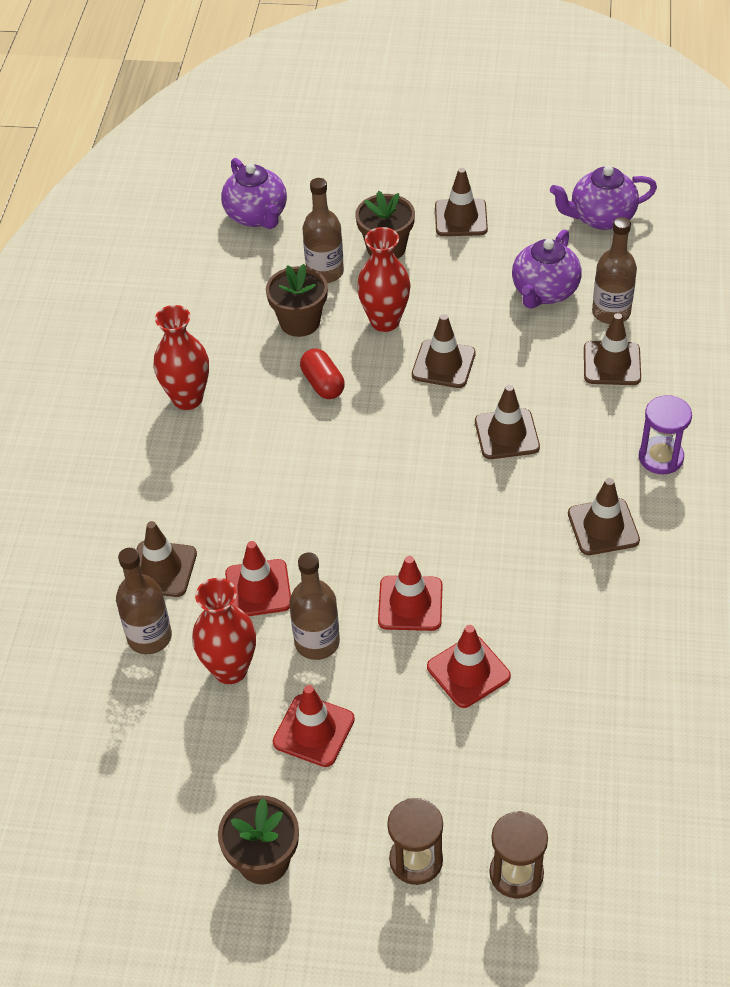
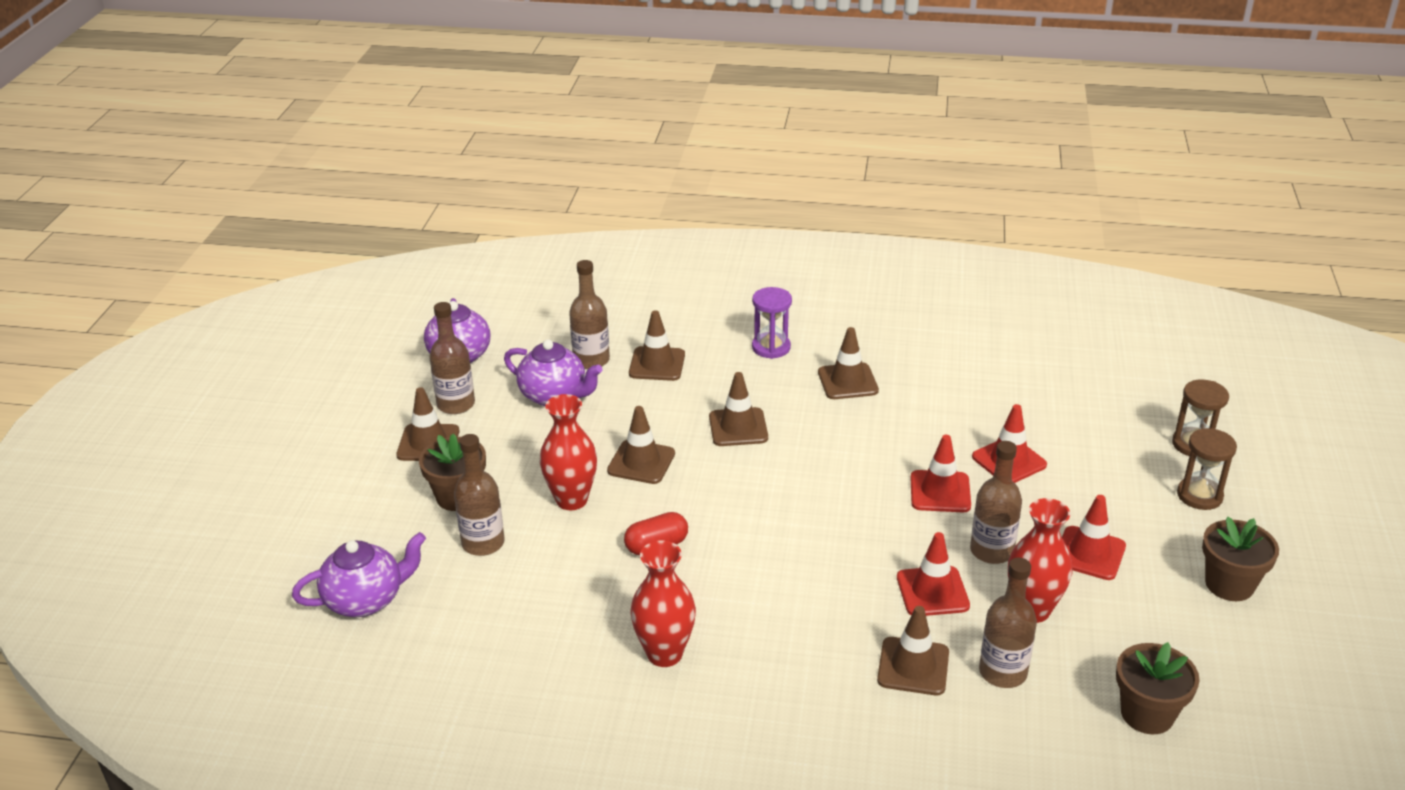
camera: 90 degrees left, 15 degrees down
(300, 322) = (559, 563): brown flower pot -> brown flower pot (1147, 714)
(522, 227) = (456, 404): none -> brown bottle

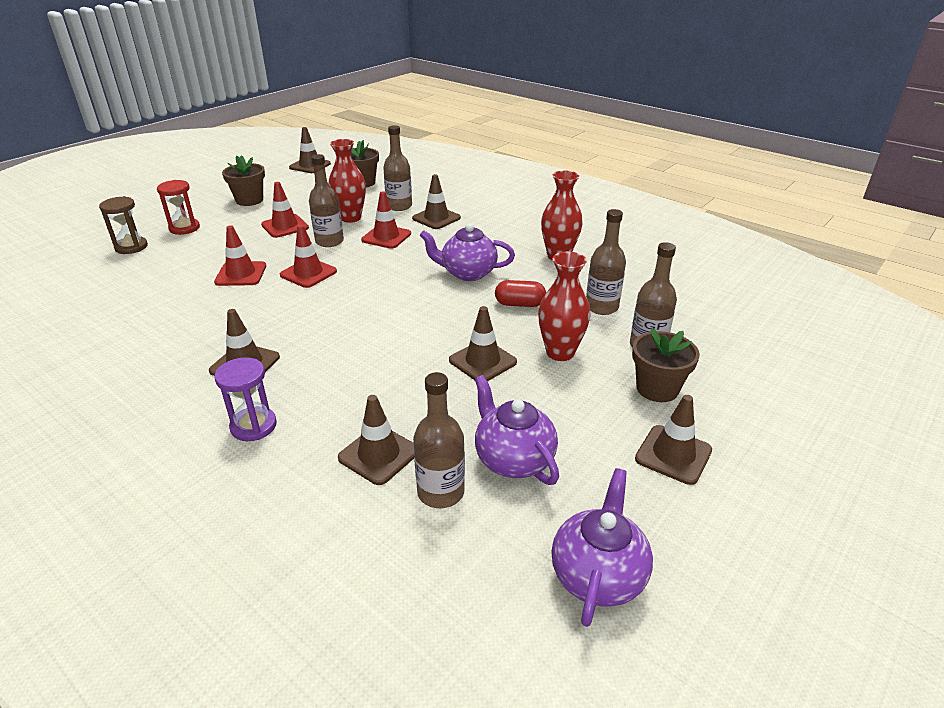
camera: 150 degrees left, 0 degrees up
(366, 600) = (751, 338): purple teapot -> purple teapot (467, 273)
(456, 404) = (628, 494): brown bottle -> brown bottle (601, 307)
(738, 427) = (378, 360): brown traffic cone -> brown traffic cone (310, 166)
(1199, 496) = (184, 228): brown hourglass -> red hourglass

